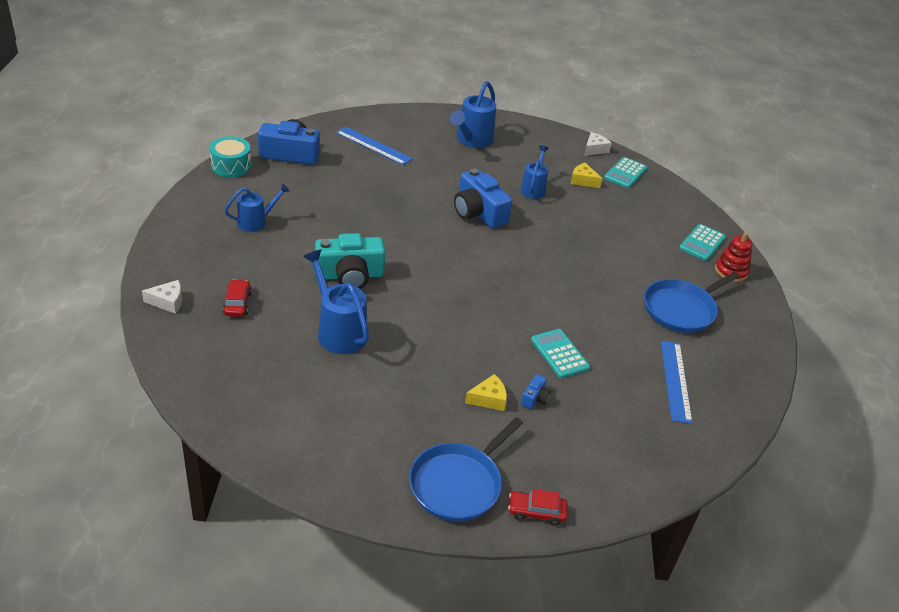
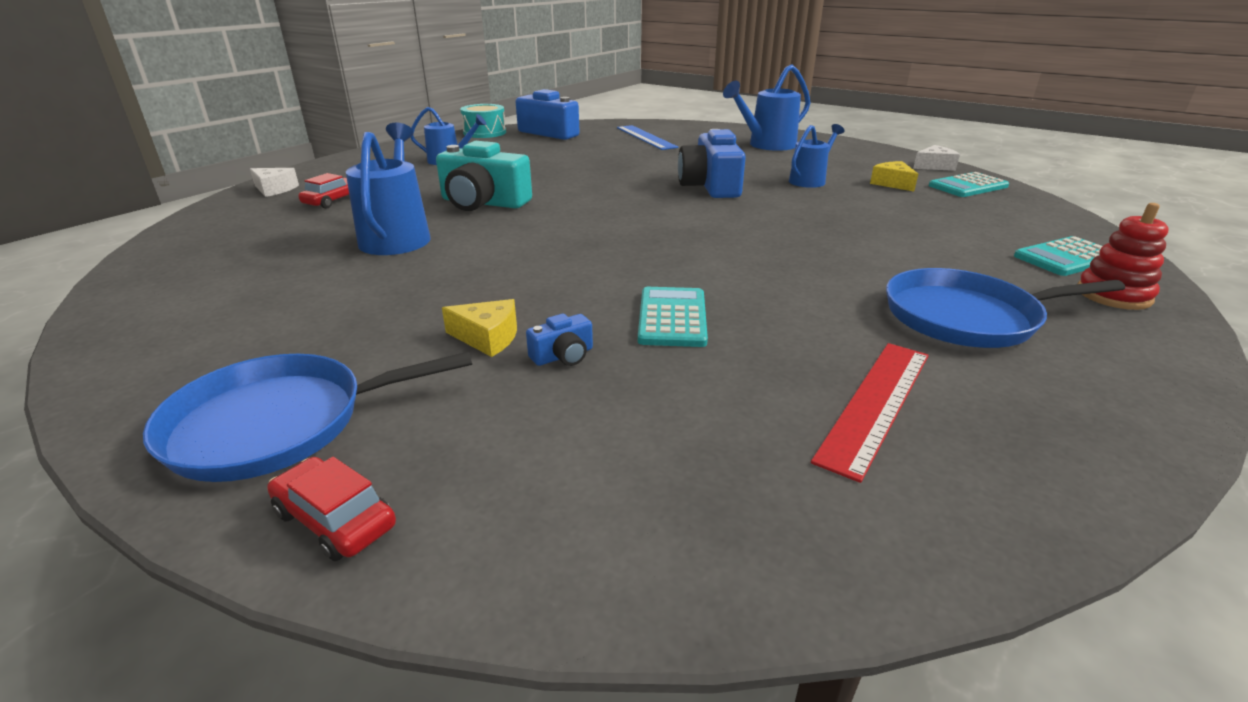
camera: 35 degrees right, 10 degrees down
(675, 381) = (875, 403): blue ruler -> red ruler

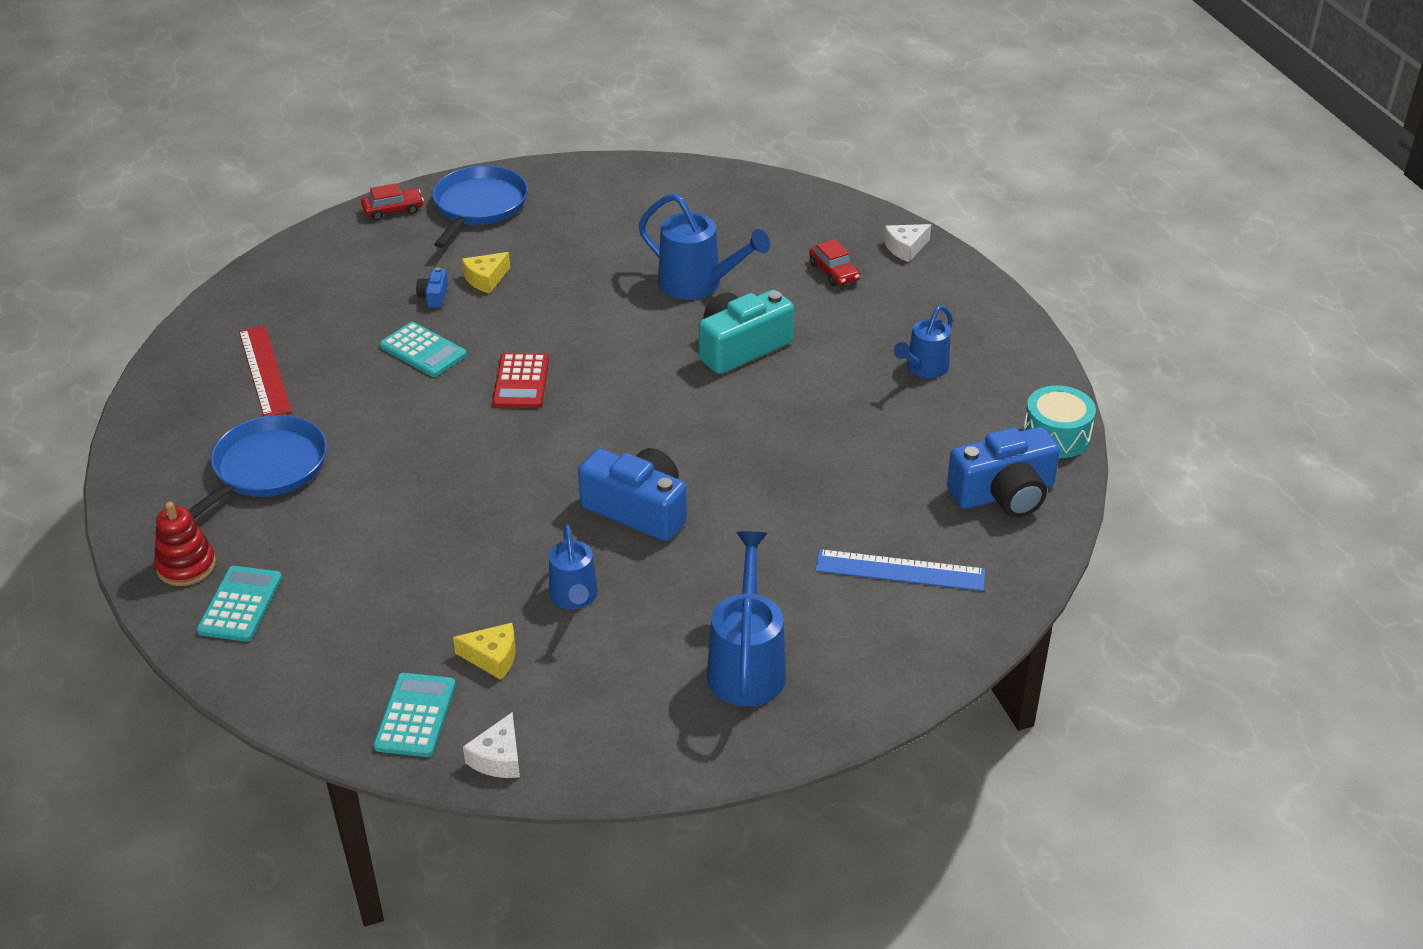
camera: 125 degrees right, 10 degrees up
(644, 257) = (521, 381): none -> red calculator

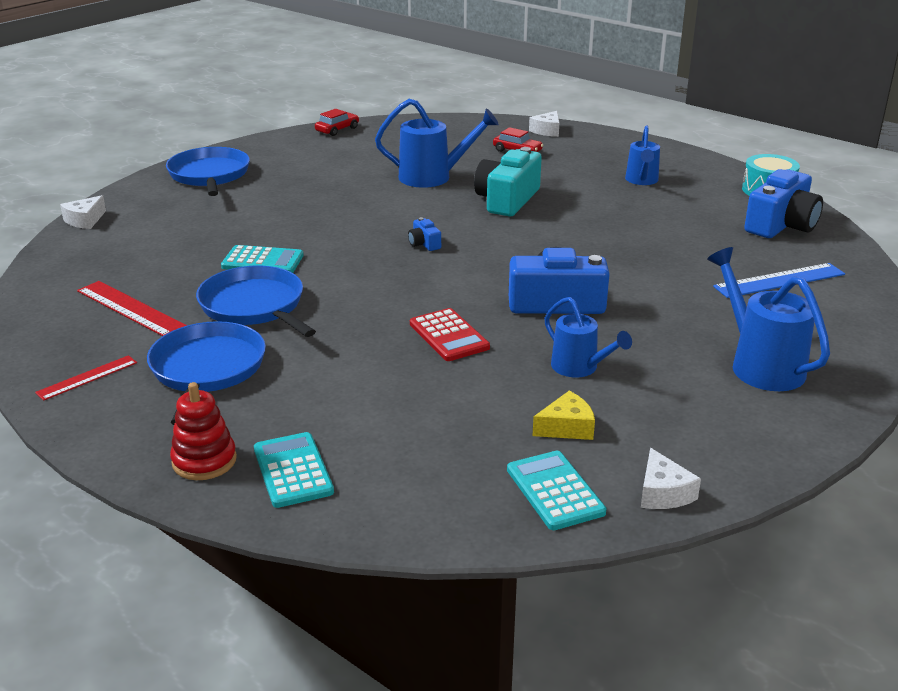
camera: 30 degrees left, 10 degrees down
(171, 440) = (87, 377): none -> red ruler
(315, 236) = (85, 220): none -> white cheese
(366, 407) = (255, 306): none -> blue pan
(393, 210) = (138, 192): red car -> red car (337, 130)
(434, 296) = (233, 229): blue camera -> blue camera (424, 244)
(486, 279) = (265, 210): yellow cheese -> none
(521, 381) = (367, 258): red calculator -> red calculator (449, 336)

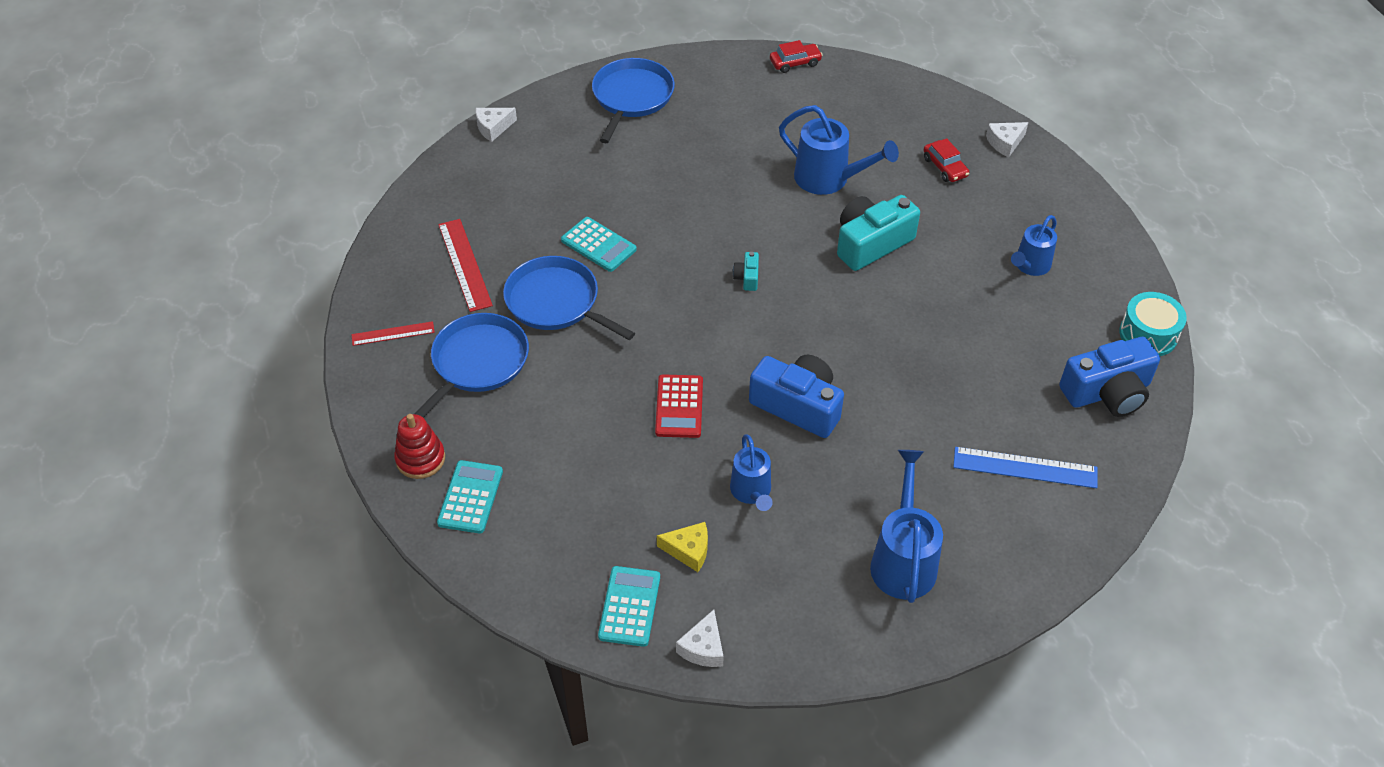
camera: 30 degrees right, 20 degrees up
(255, 306) = (556, 302): blue pan -> blue pan turned 45 degrees counterclockwise
(424, 244) = (747, 277): blue camera -> turquoise camera

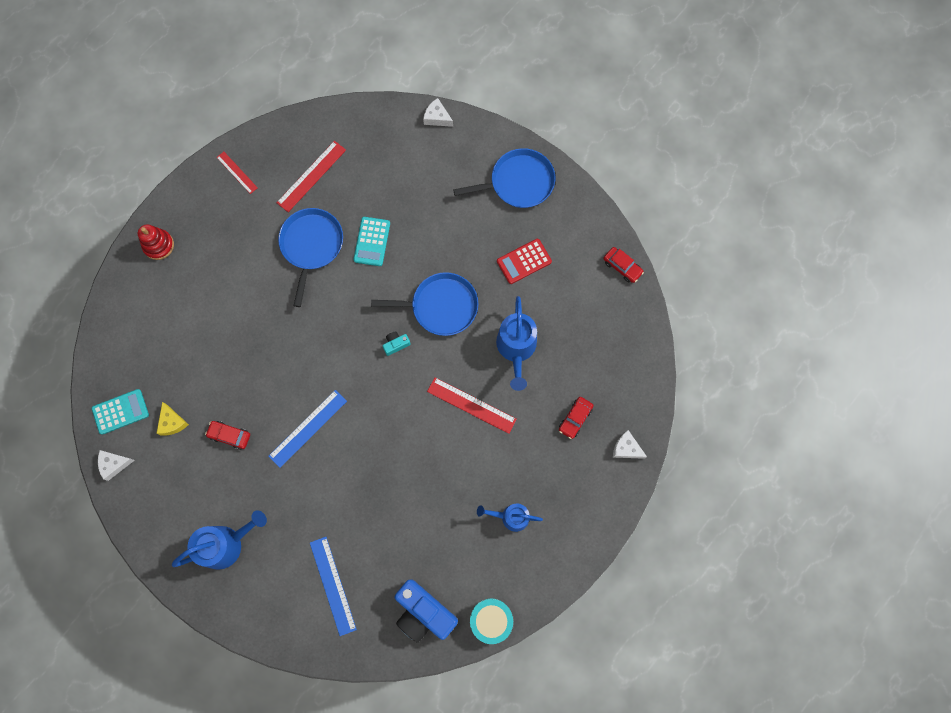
camera: 60 degrees right, 25 degrees up
(470, 497) = (147, 287): turquoise calculator -> none
(477, 363) = (241, 231): blue pan -> blue pan (441, 306)
(679, 407) = (270, 361): red calculator -> red calculator (524, 261)
(752, 493) = (229, 435): blue watering can -> red car
(798, 406) = (308, 428): blue camera -> blue ruler
(871, 243) = (471, 405): turquoise camera -> red ruler

